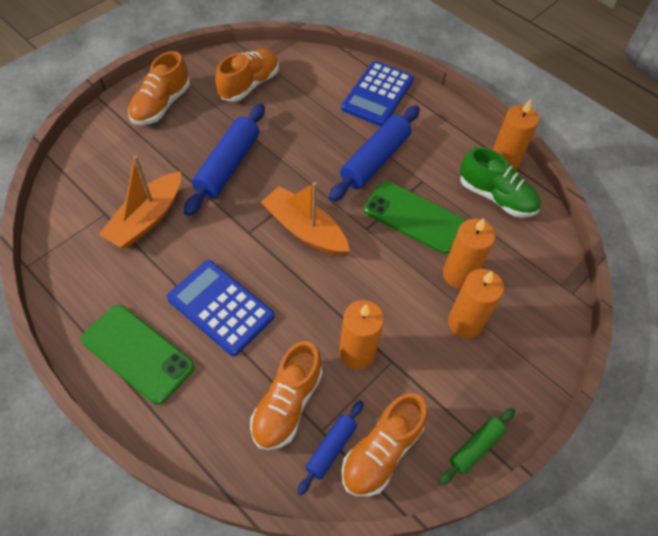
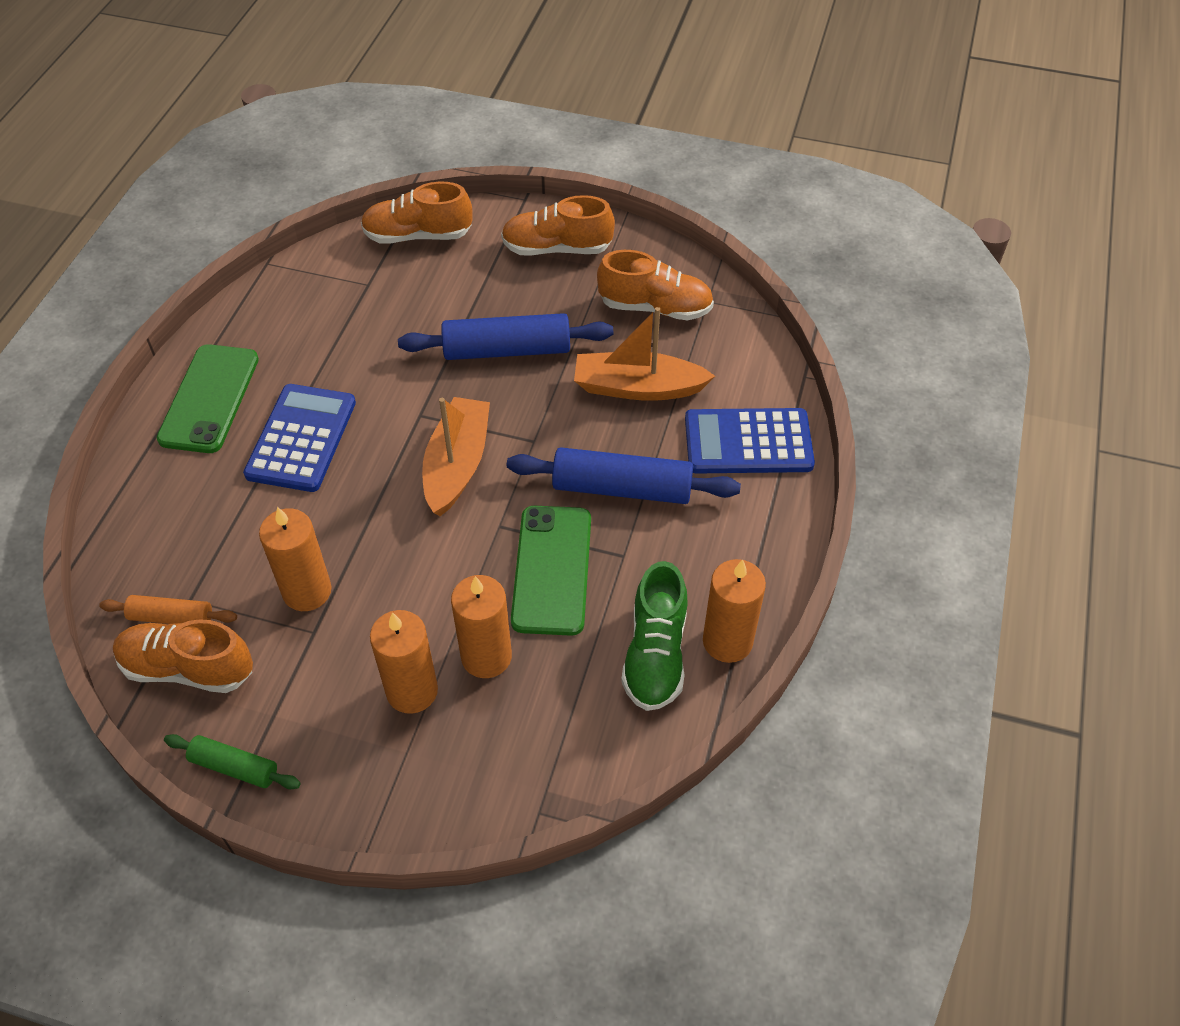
camera: 65 degrees right, 5 degrees down
(147, 218) = (383, 320): orange boat -> orange boat (638, 387)
(287, 404) = (208, 553): orange shoe -> orange shoe (418, 235)
(331, 448) = (171, 617): blue rolling pin -> orange rolling pin

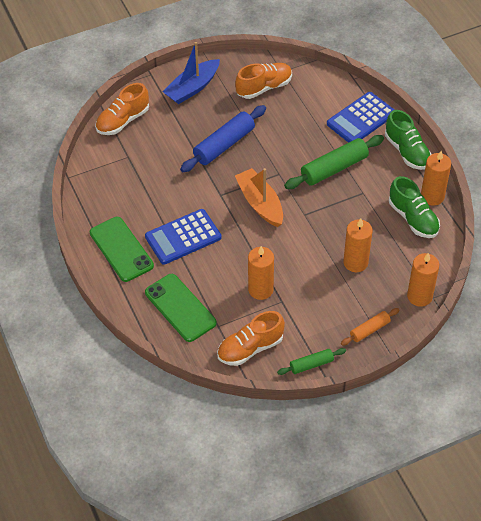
camera: 40 degrees left, 0 degrees up
(171, 617) = (219, 337): orange rolling pin -> orange rolling pin (369, 330)
(301, 438) = (183, 237): blue calculator -> blue calculator turned 90 degrees counterclockwise
(412, 691) = (343, 293): orange candle -> orange candle (419, 296)
(552, 570) = (343, 216): green phone -> green phone (180, 308)
(557, 248) = (192, 88): orange shoe -> blue boat
(622, 488) = (334, 168): blue rolling pin -> green rolling pin
(638, 387) = (295, 125): orange boat -> none
(765, 540) = (407, 151): none -> green shoe

